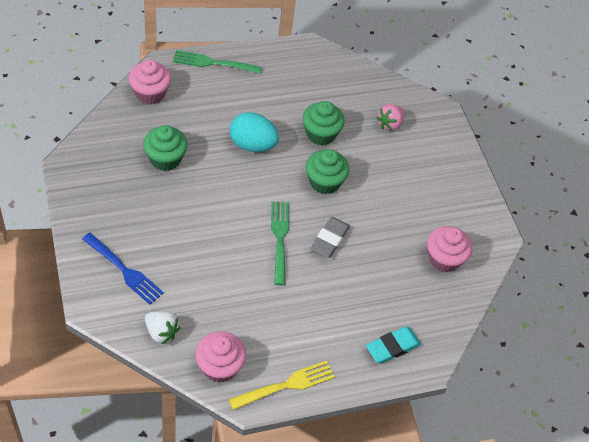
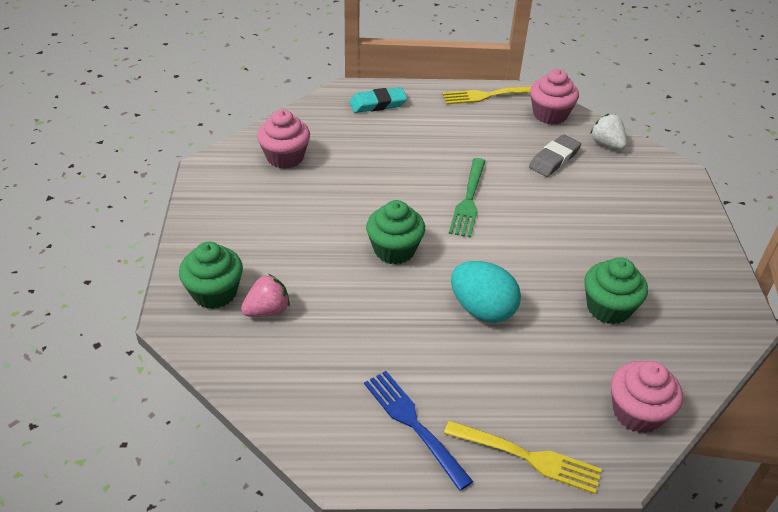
camera: 160 degrees left, 10 degrees down
(123, 270) = (651, 197): blue fork -> blue fork (414, 425)
(213, 63) = (526, 457): green fork -> yellow fork
(320, 134) = (377, 311): green cupcake -> green cupcake (214, 292)
(329, 239) = (409, 191): grey eraser -> grey eraser (554, 159)

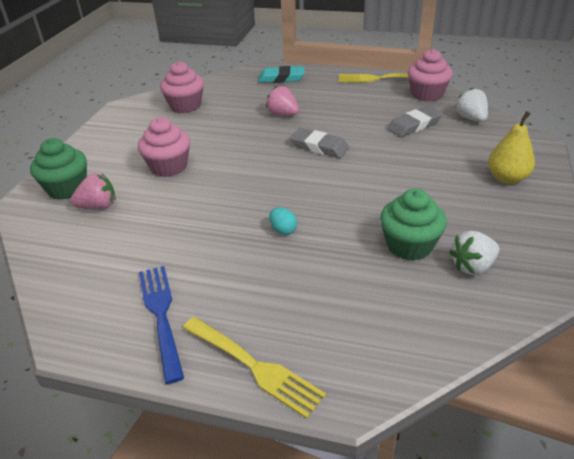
camera: 20 degrees right, 5 degrees down
(394, 250) = (232, 176): green cupcake -> none
(407, 158) = (283, 114): none -> pink strawberry
(468, 199) = (319, 147): green fork -> grey eraser
(482, 309) = (283, 230): turquoise egg -> turquoise egg, size x0.46
(637, 412) = (394, 345): pink cupcake -> pink cupcake (169, 167)
(667, 217) = (507, 178): none -> yellow pear
(671, 321) = (472, 266): none -> white strawberry

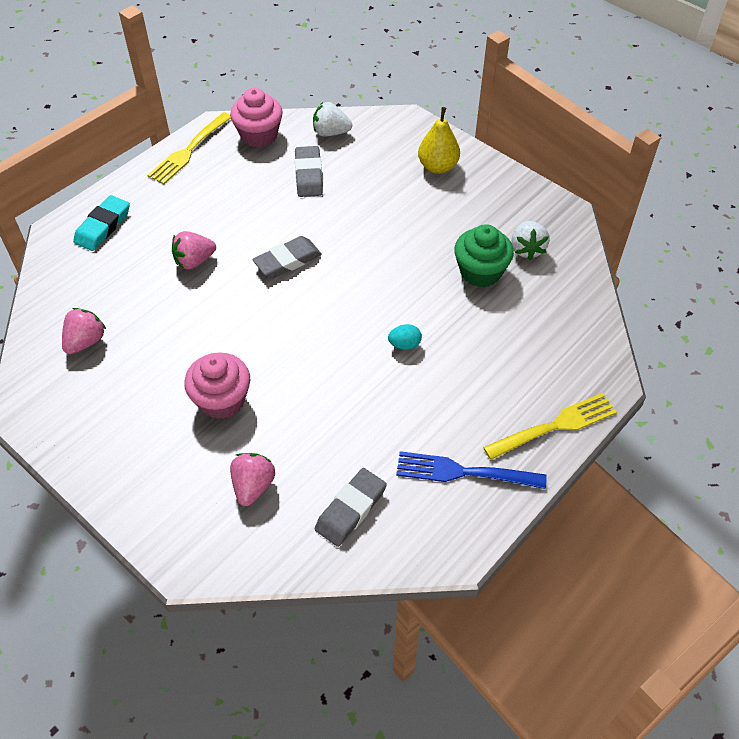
camera: 65 degrees left, 15 degrees up
(67, 188) = (190, 511): green cupcake -> none
(94, 260) = (350, 509): none -> grey eraser
(185, 106) = (86, 341): pink cupcake -> pink strawberry

